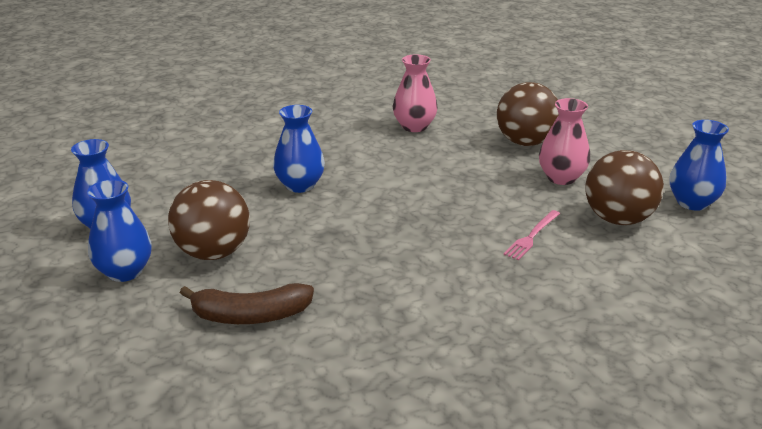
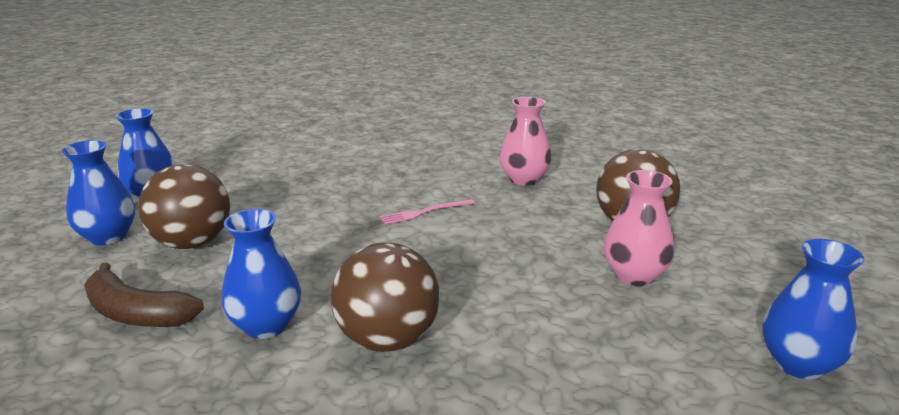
camera: 30 degrees right, 5 degrees down
(300, 185) = (345, 205): blue vase -> blue vase (266, 325)
(532, 236) = (518, 333): pink fork -> pink fork (424, 212)
(618, 219) = (658, 350): brown ball -> brown ball (388, 339)

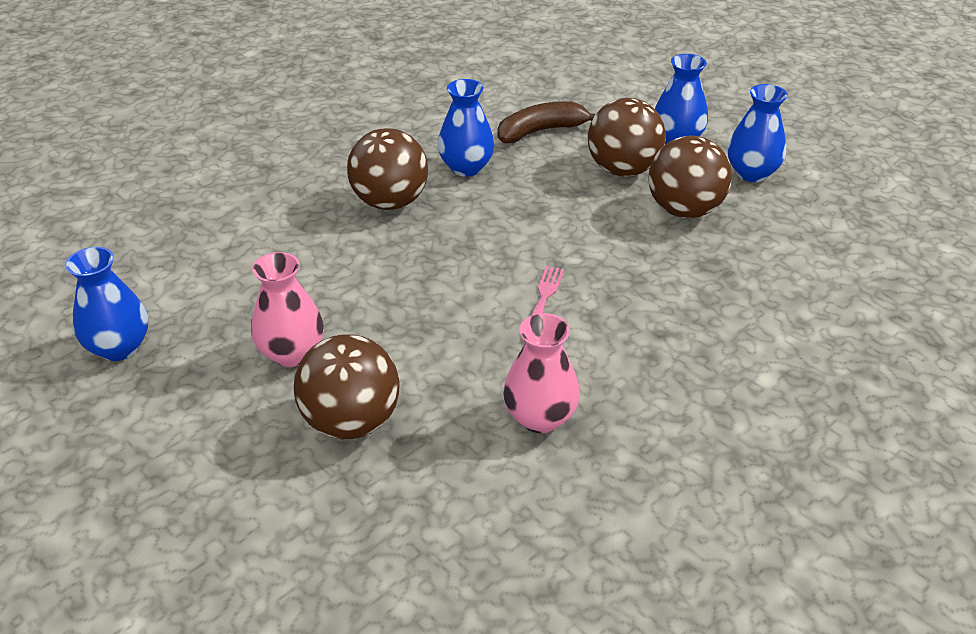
camera: 130 degrees right, 15 degrees up
(240, 202) = (684, 210): none -> brown ball

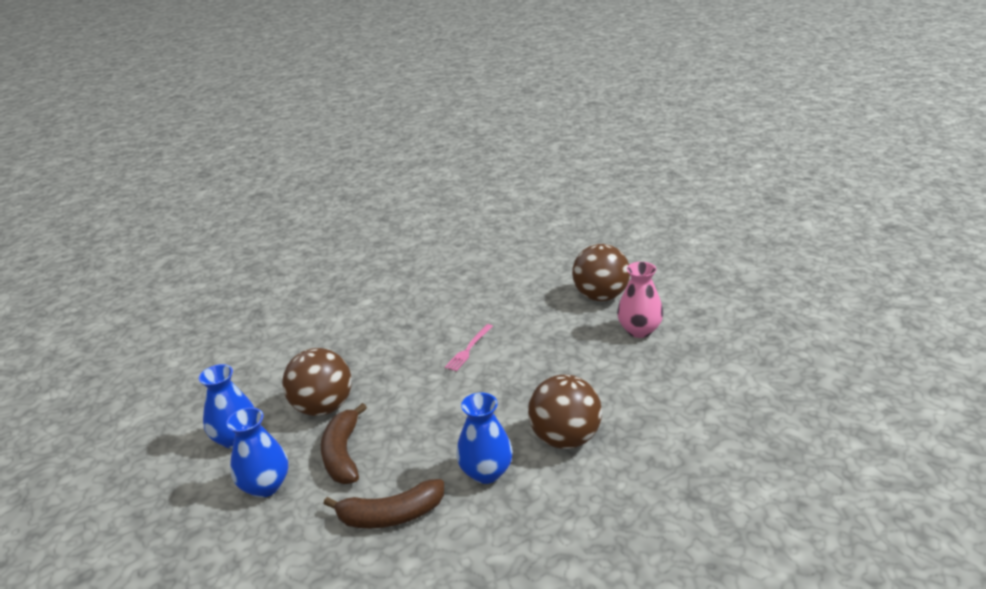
camera: 165 degrees left, 10 degrees down
(119, 347) = (757, 341): blue vase -> none
(540, 417) = (498, 292): pink vase -> none
(622, 170) = (343, 454): brown ball -> brown banana

